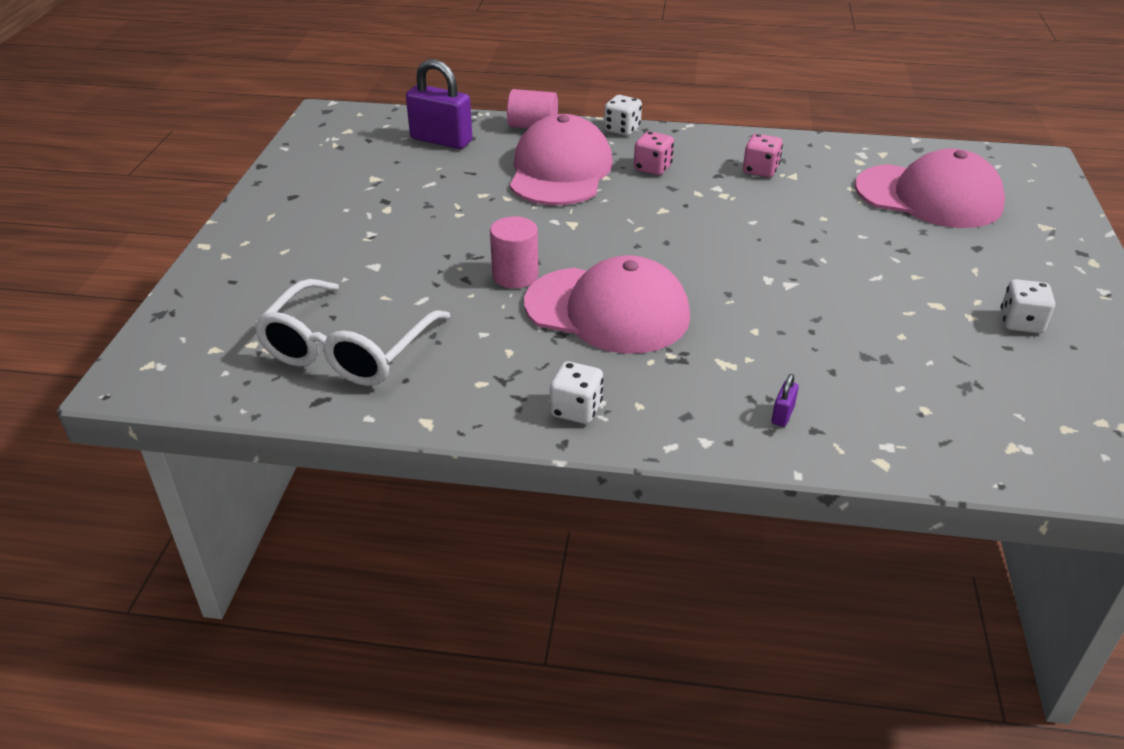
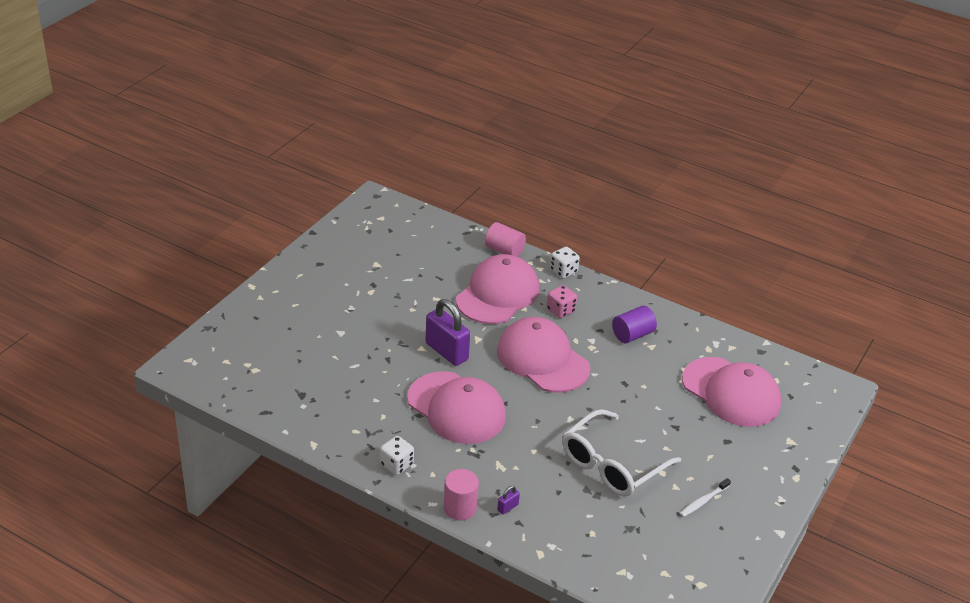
camera: 20 degrees right, 0 degrees up
(347, 350) = (296, 385): white glasses -> white glasses (612, 464)
(441, 140) = (436, 244): purple padlock -> purple padlock (446, 351)
(515, 276) = (418, 366): pink cylinder -> pink cylinder (460, 508)
(675, 223) = (542, 359): none -> pink cap
(760, 170) = (632, 335): pink dice -> purple cylinder
(1021, 323) = (703, 501): white dice -> white toothbrush

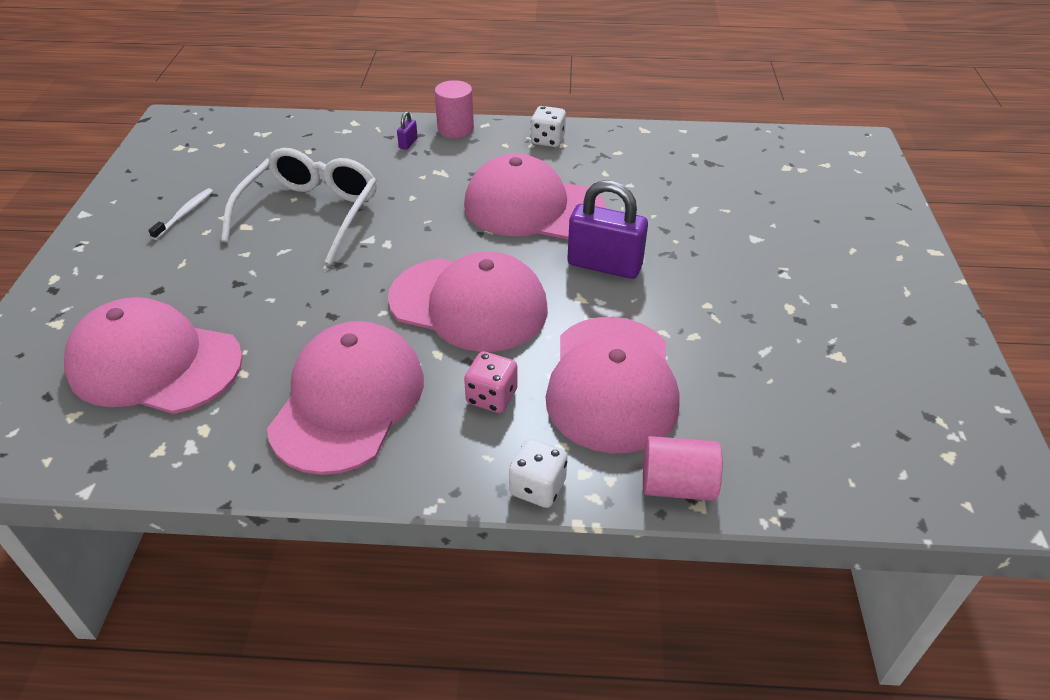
camera: 155 degrees right, 5 degrees up
(632, 335) = (348, 401): purple cylinder -> pink cap

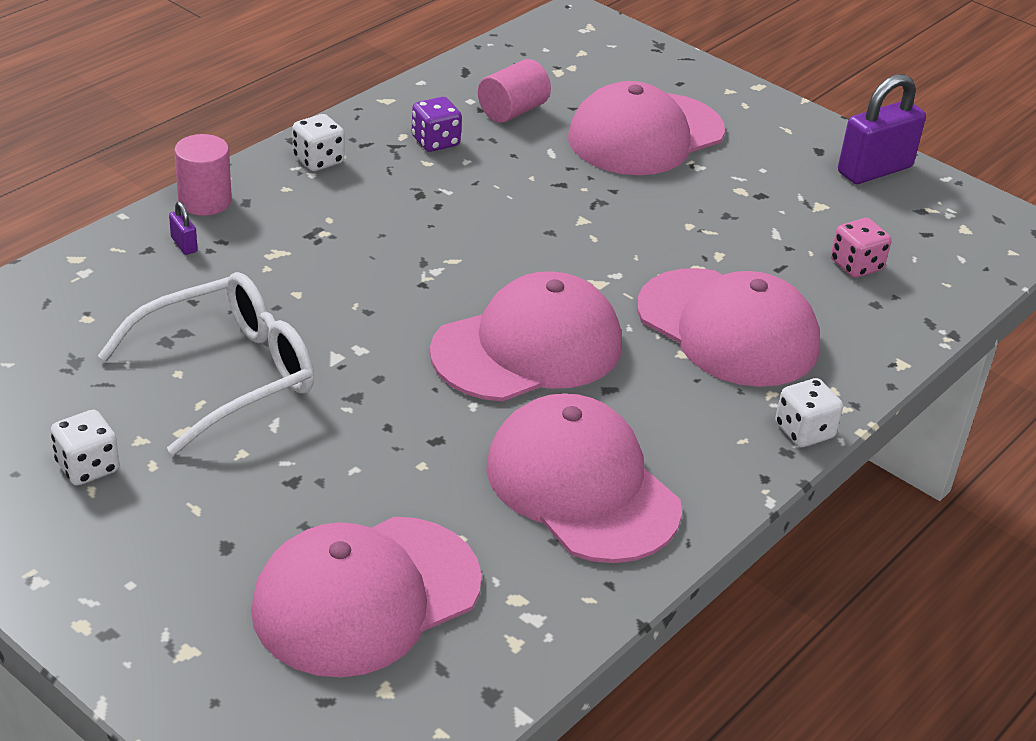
camera: 55 degrees left, 5 degrees down
(185, 214) = (87, 467): white toothbrush -> white dice
(310, 213) = (228, 374): white glasses -> white glasses turned 90 degrees clockwise
(491, 397) = (672, 400): pink dice -> pink dice (856, 265)
(533, 207) = (424, 232): pink cap -> pink cap (645, 135)
(604, 265) = (569, 244): purple padlock -> purple padlock (874, 170)
(631, 165) = (435, 142): none -> purple dice
(677, 485) = (872, 362): pink cylinder -> pink cylinder (512, 111)

